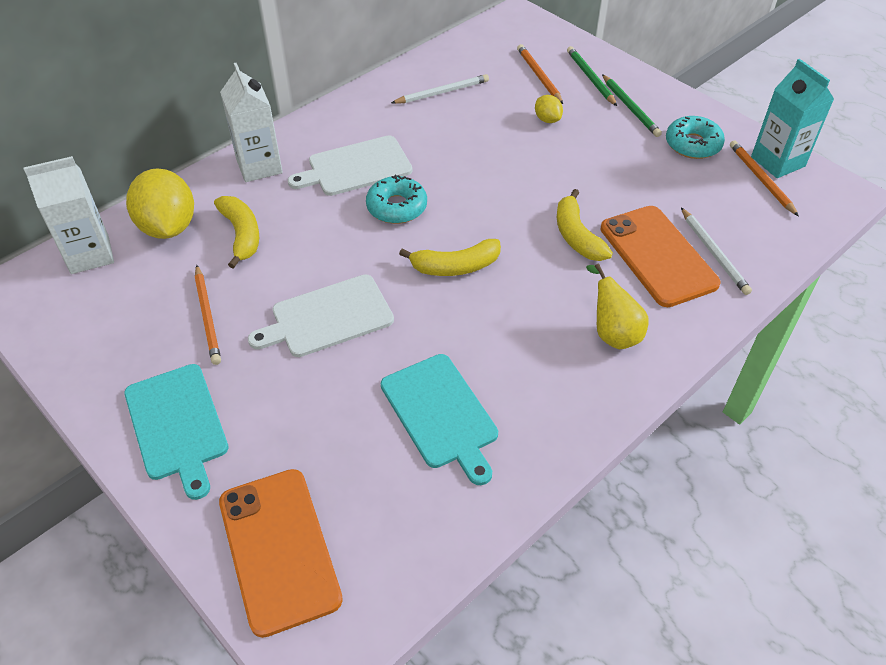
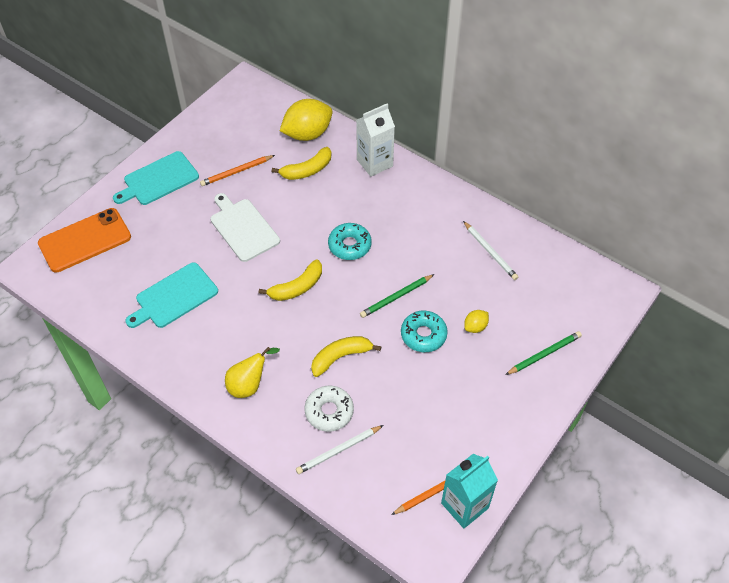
camera: 80 degrees right, 5 degrees up
(90, 254) = (278, 106): white carton -> none
(356, 167) = (386, 215): white cutting board -> none
(455, 267) = (297, 287): yellow banana -> yellow banana turned 105 degrees counterclockwise
(539, 76) = (534, 315): orange pencil -> none
(630, 107) = (510, 387): green pencil -> green pencil (396, 297)
(658, 256) = (329, 411): orange phone -> white donut
(693, 144) = (471, 436): turquoise donut -> turquoise donut (423, 335)

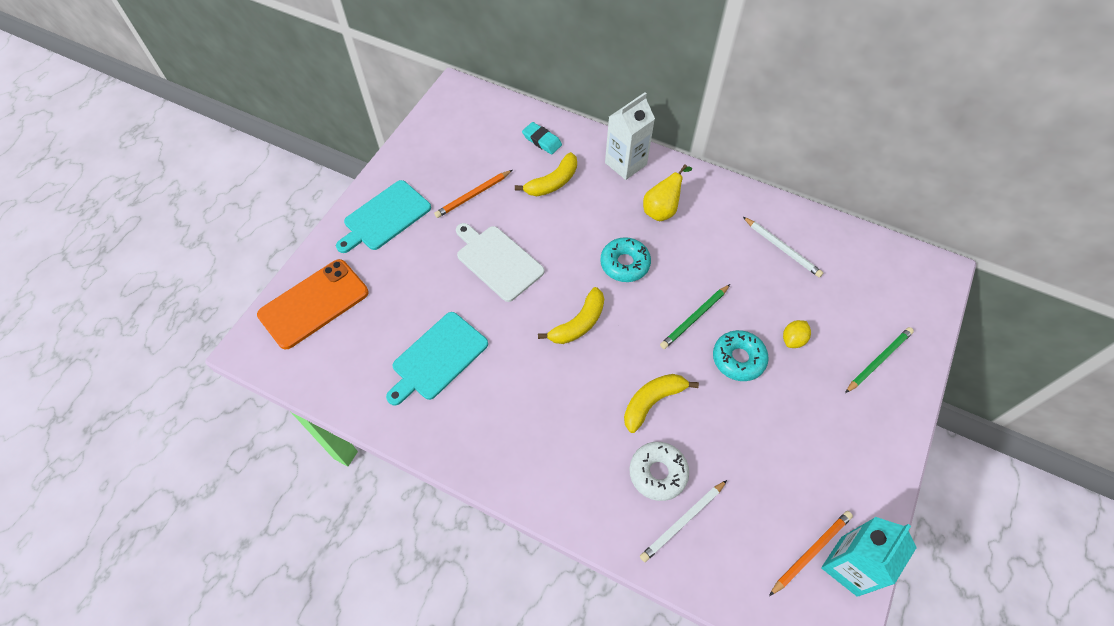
camera: 10 degrees left, 5 degrees up
(249, 385) = (554, 455): yellow pear -> yellow pear (662, 210)
(307, 134) = (542, 140): yellow lemon -> turquoise eraser

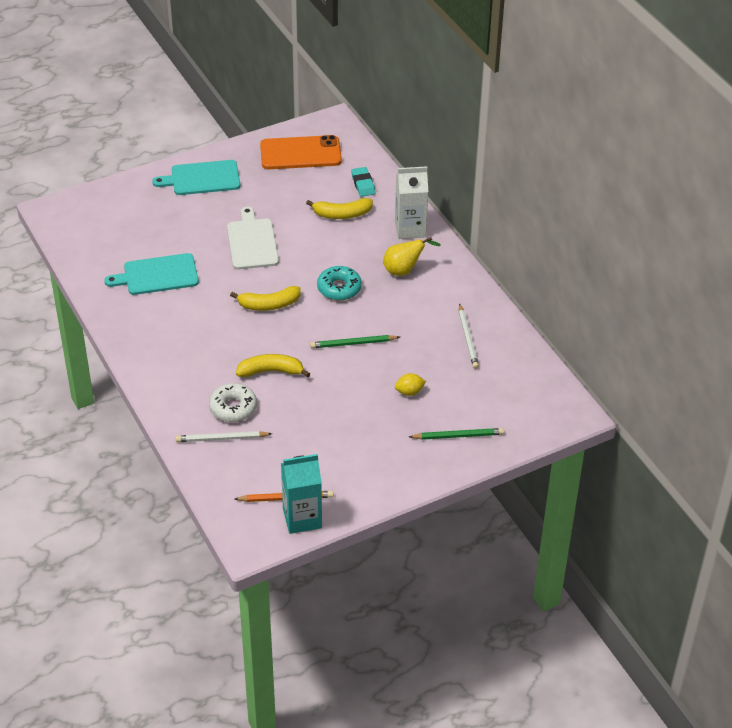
camera: 35 degrees right, 15 degrees down
(314, 304) = (109, 206): orange phone -> orange phone (300, 153)
(473, 195) = (276, 195): orange pencil -> none
(738, 359) = (357, 381): turquoise donut -> none

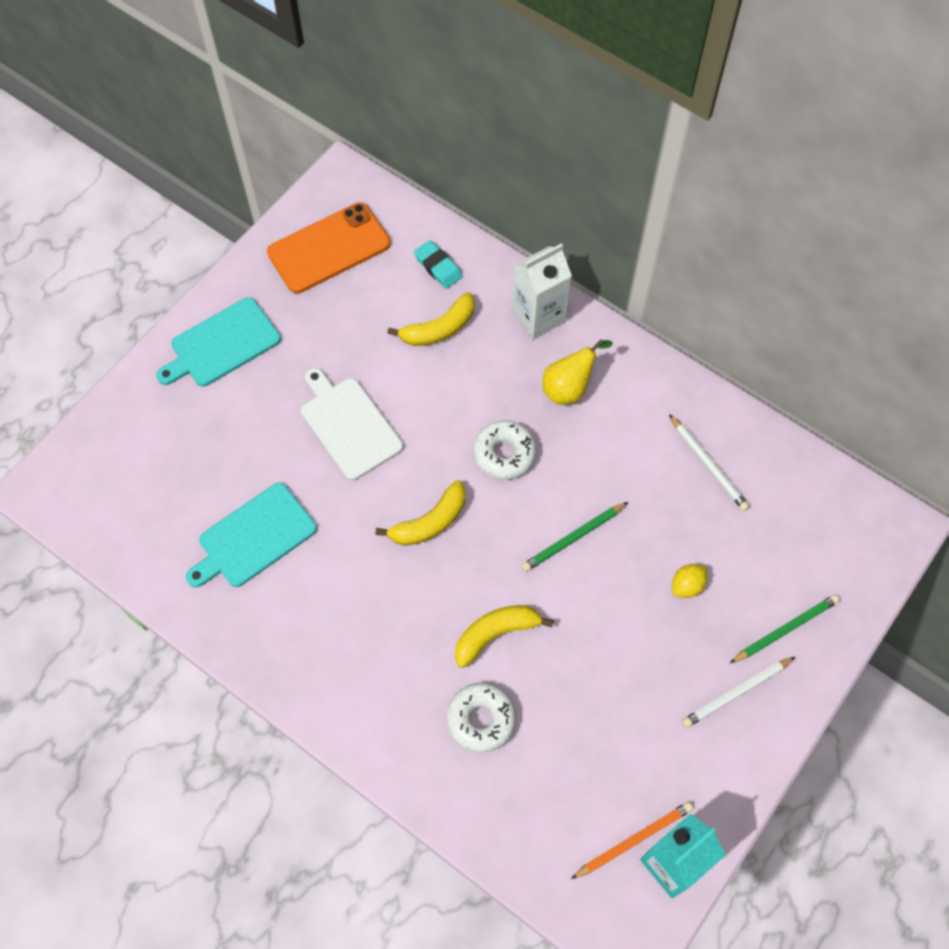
camera: 25 degrees left, 20 degrees up
(222, 439) = (496, 780): white pencil -> white pencil (736, 693)
(339, 288) = (504, 454): turquoise donut -> white donut

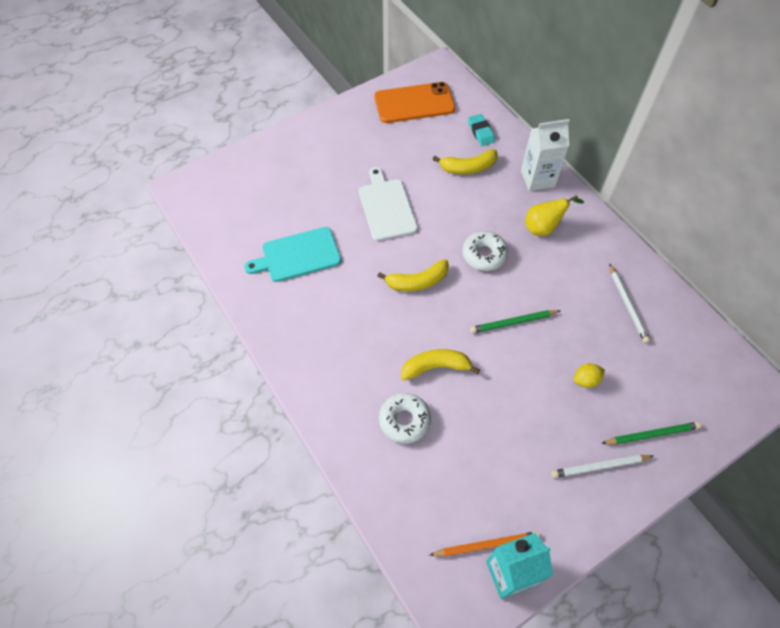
camera: 20 degrees right, 5 degrees down
(222, 344) = (325, 138): turquoise cutting board -> none

